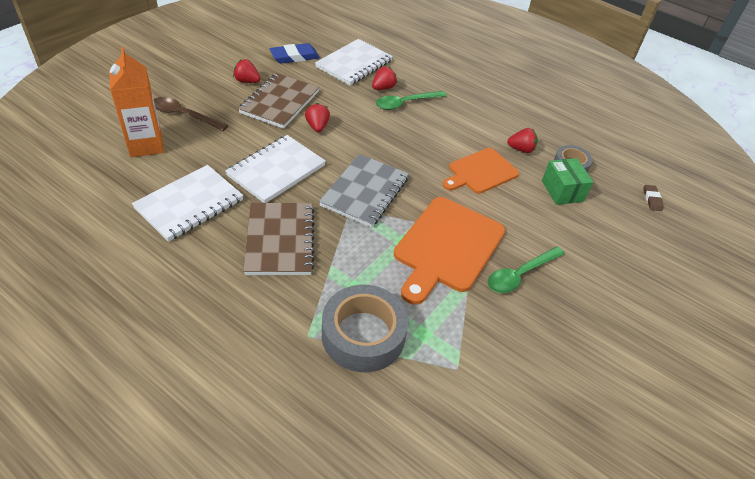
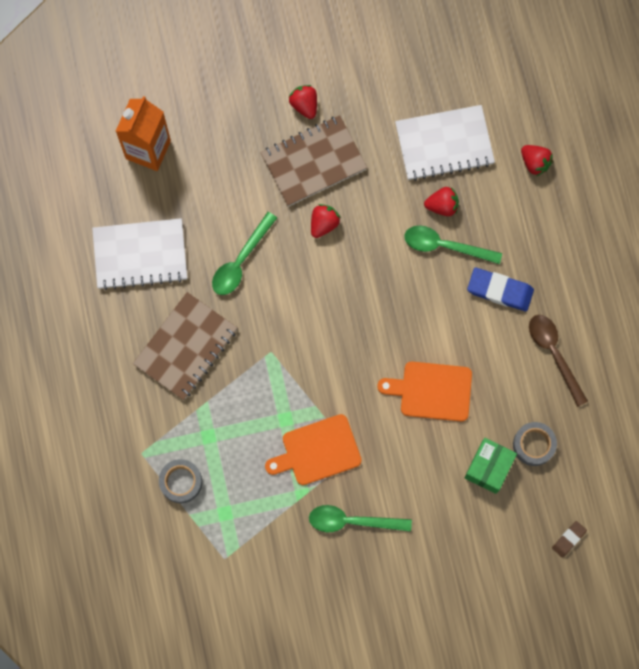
camera: 45 degrees right, 30 degrees up
(184, 115) = (207, 125): brown spoon -> brown spoon (554, 354)
(276, 170) = (240, 261): white notebook -> green spoon
(294, 57) = (387, 90): blue eraser -> blue eraser (500, 290)
(363, 335) = (181, 482): grey tape -> grey tape, size x0.56
(365, 192) = (299, 341): grey notebook -> none
(447, 247) = (317, 451): orange cutting board -> orange cutting board, size x0.65
(521, 149) = (504, 391): red strawberry -> red strawberry (535, 163)

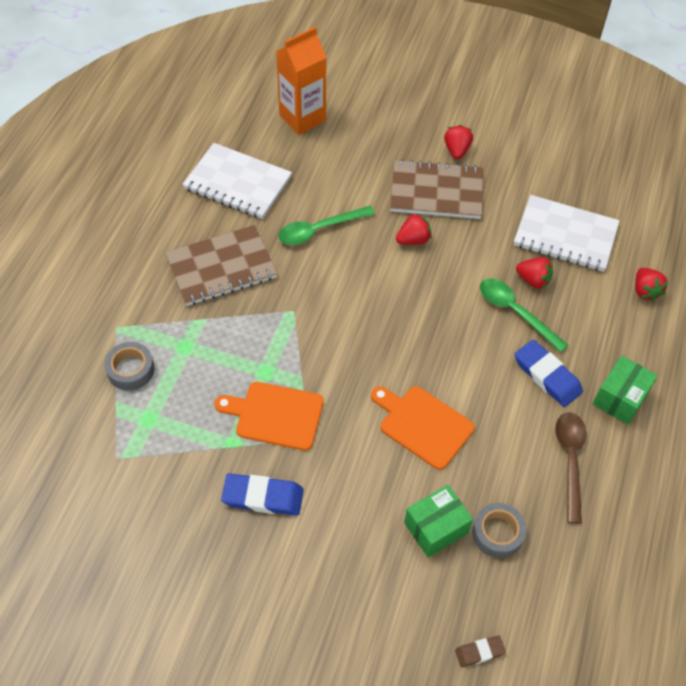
camera: 30 degrees right, 20 degrees down
(352, 521) = (263, 497): green spoon -> blue eraser
(564, 277) = (620, 398): none -> green box

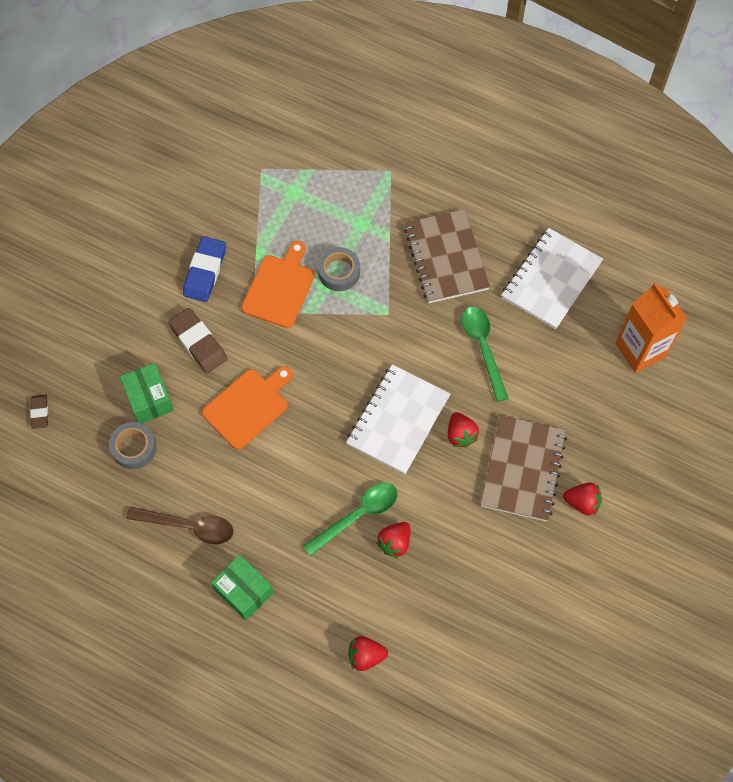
camera: 100 degrees right, 10 degrees up
(130, 370) = (344, 181): grey tape -> grey tape (339, 272)
(356, 488) = (198, 342): none -> brown eraser
(547, 376) = (280, 528): blue eraser -> none
(565, 235) = (449, 591): white notebook -> white notebook (398, 420)

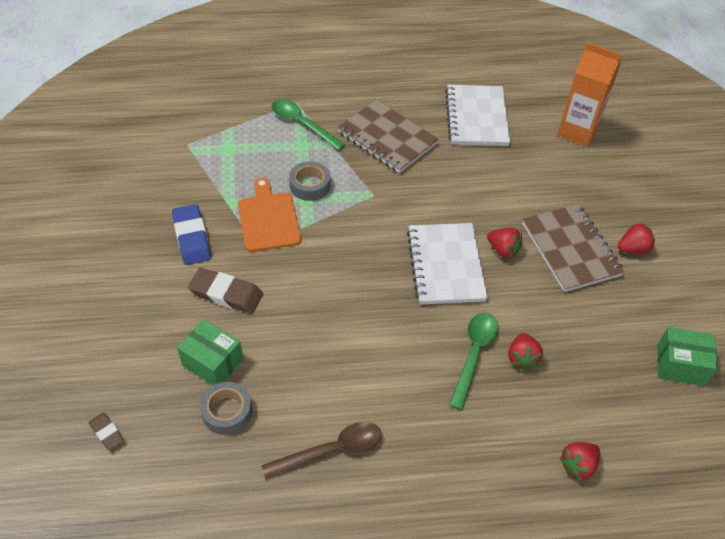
camera: 35 degrees left, 15 degrees down
(244, 591) = (427, 477): green box -> green box (680, 365)
(248, 406) = (310, 320): orange cutting board -> none
(483, 348) = (467, 183): green spoon -> green spoon (302, 124)

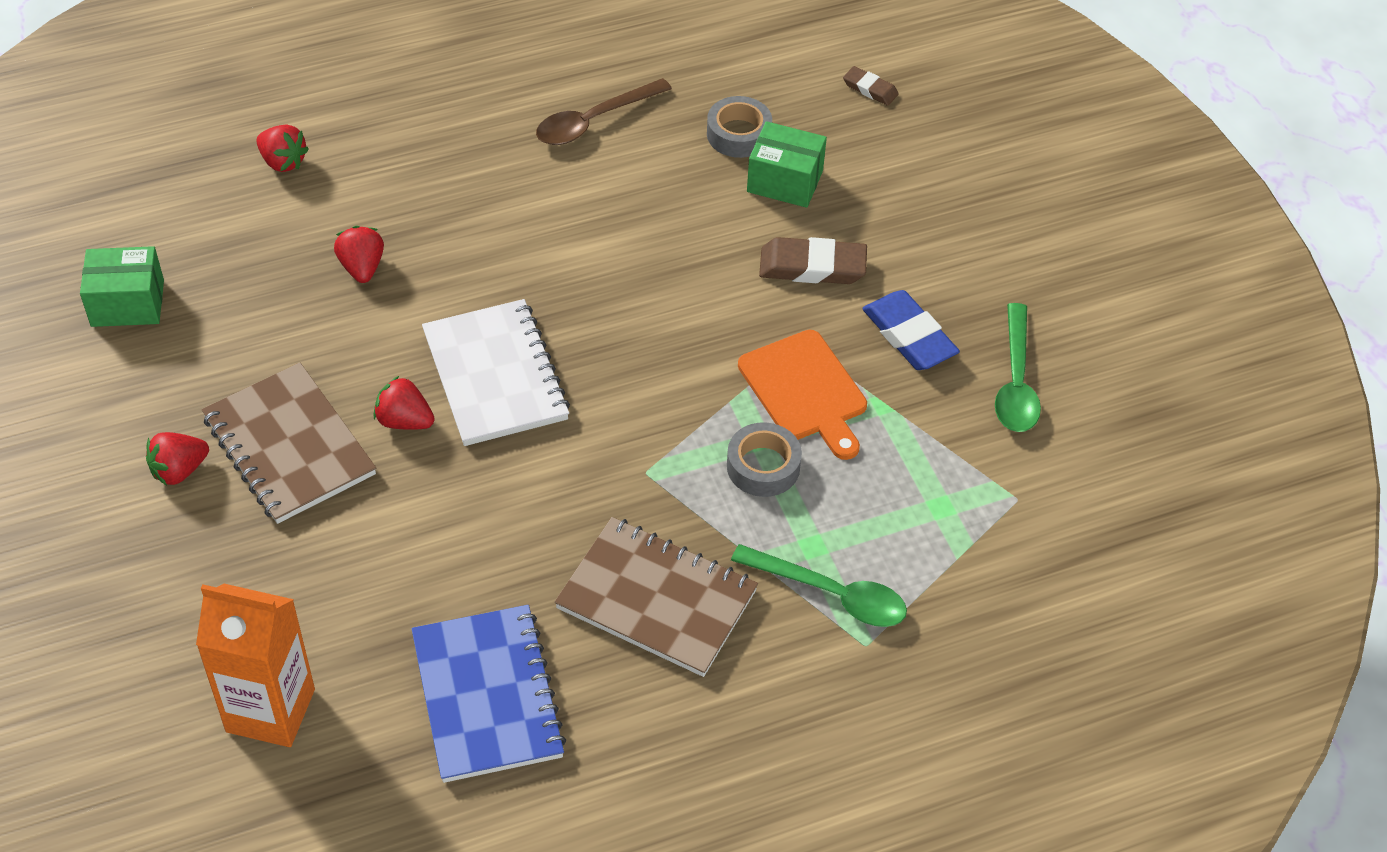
camera: 165 degrees right, 0 degrees up
(474, 354) = (431, 259): green spoon -> green spoon (1016, 382)
(476, 117) = (487, 696): white notebook -> blue notebook
(578, 465) = (283, 162): red strawberry -> red strawberry turned 90 degrees clockwise

